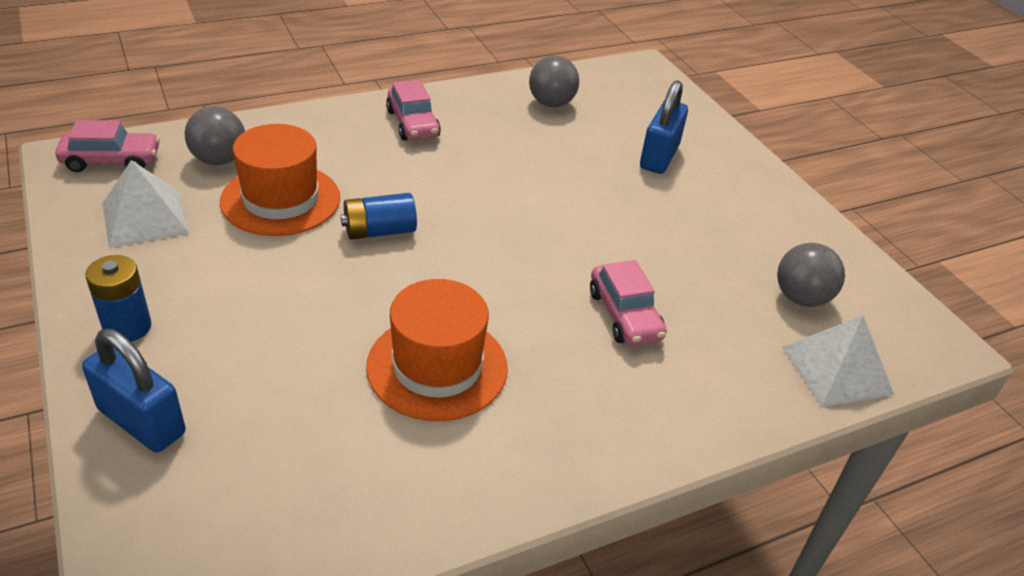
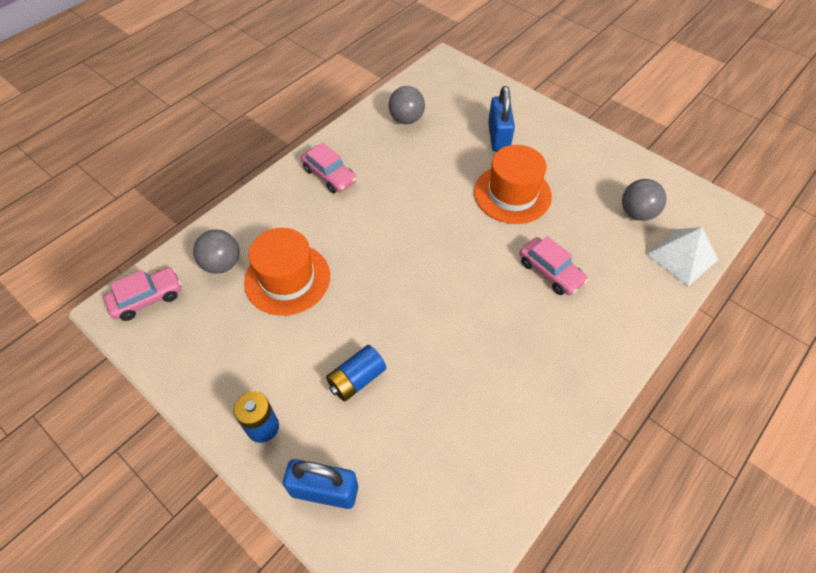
camera: 20 degrees left, 15 degrees up
(145, 218) = (208, 336): white pyramid -> none
(379, 231) = (368, 275): blue battery -> blue battery (357, 379)
(437, 367) = (470, 362): orange hat -> orange hat (512, 194)

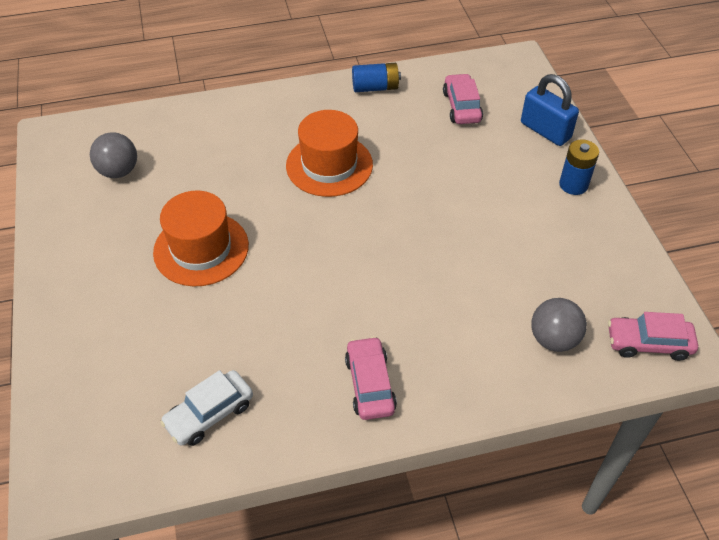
camera: 145 degrees left, 5 degrees down
(287, 279) = (491, 287): orange hat -> orange hat (329, 165)
(357, 379) = (479, 178): blue battery -> blue battery (375, 87)
(406, 119) = (209, 414): grey ball -> white car
(498, 137) = (136, 320): blue padlock -> none
(550, 272) = (251, 169): pink car -> pink car (461, 106)
(681, 257) = (136, 125): white pyramid -> none

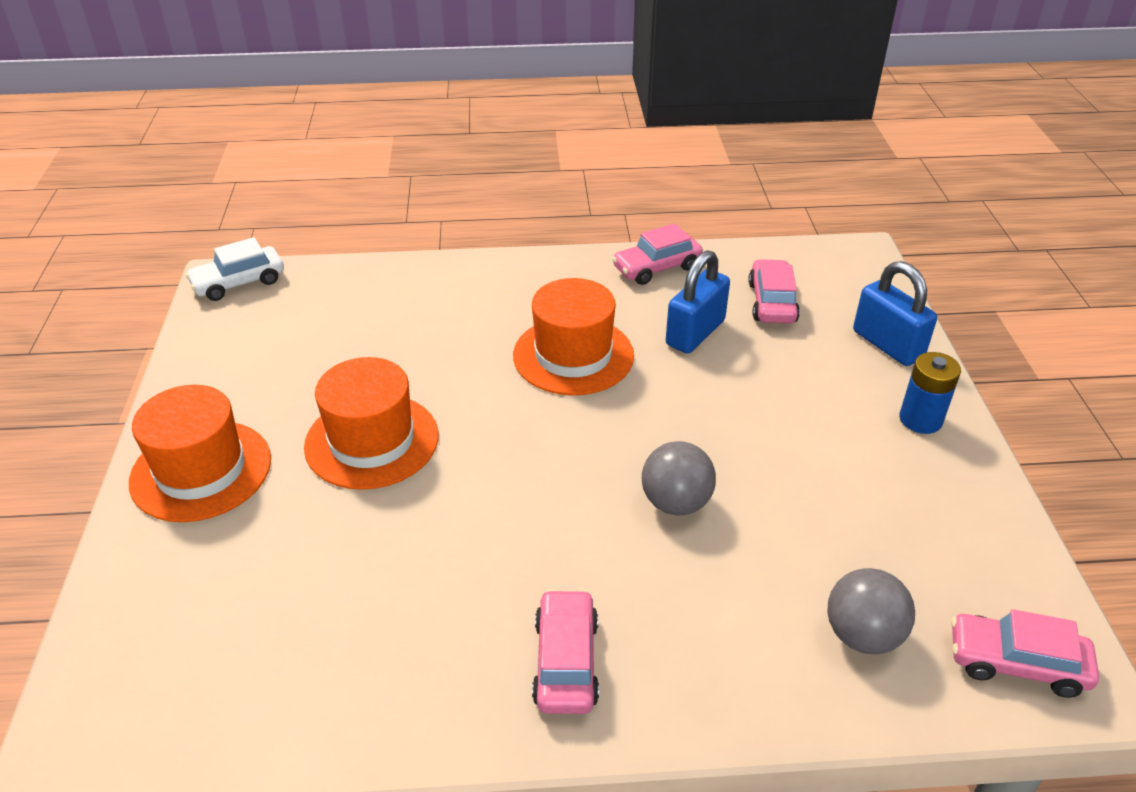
camera: 10 degrees right, 10 degrees down
(84, 287) = (201, 470): none -> orange hat
(118, 171) = (292, 332): grey ball -> grey ball (676, 503)
(209, 414) = (319, 670): white car -> white car (239, 283)
(375, 87) = (657, 268): blue battery -> pink car
(412, 137) = (695, 333): none -> blue padlock

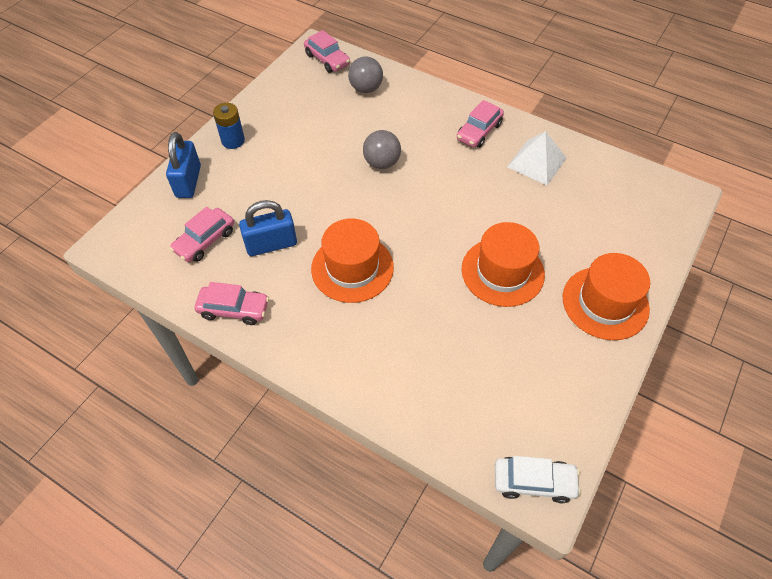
camera: 145 degrees left, 15 degrees up
(411, 653) = (537, 162): none -> white pyramid

